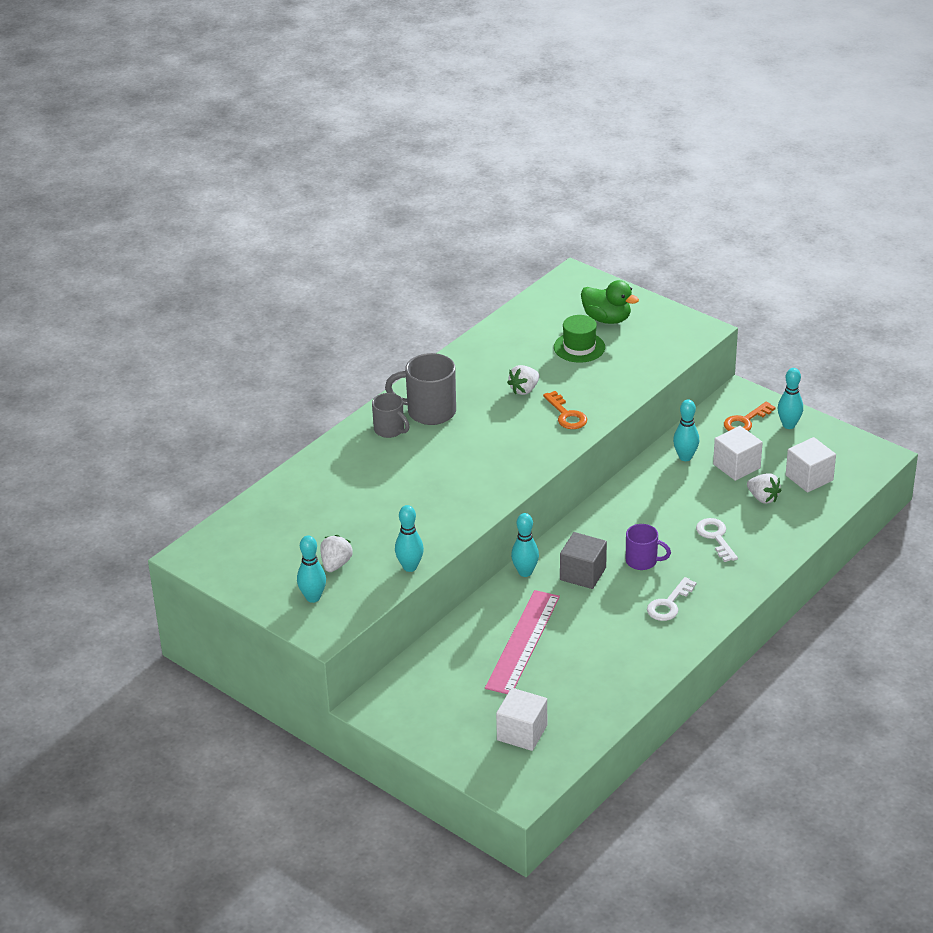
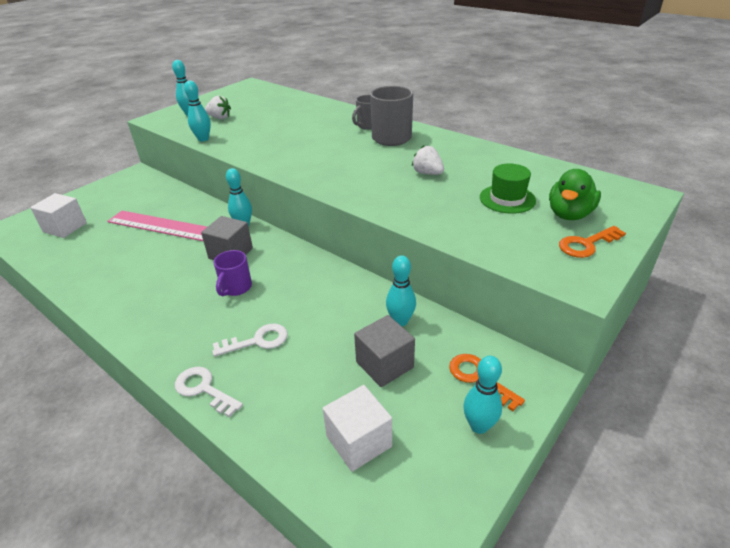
camera: 90 degrees right, 0 degrees up
(566, 415) = (388, 194): orange key -> orange key (586, 244)
(669, 604) = (167, 304): white key -> white key (204, 389)
(736, 466) = (384, 364): white cube -> grey cube
(763, 498) = (320, 387): white strawberry -> none

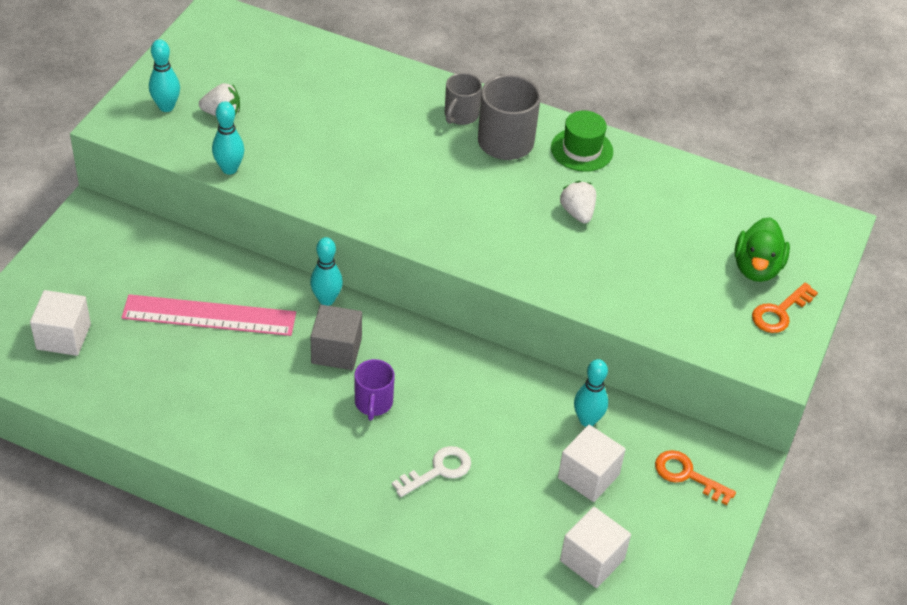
camera: 20 degrees left, 10 degrees up
(204, 389) = (411, 536): white key -> none
(384, 364) = (588, 476): grey cube -> white cube
(427, 173) = (577, 213): white strawberry -> white strawberry turned 45 degrees clockwise
(479, 426) = (698, 525): turquoise bowling pin -> none
(507, 199) = (684, 250): green hat -> green hat (581, 150)

